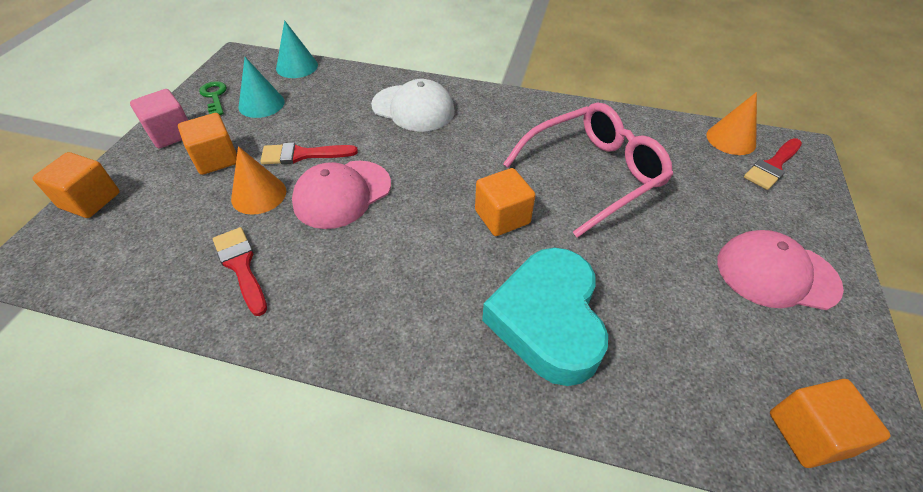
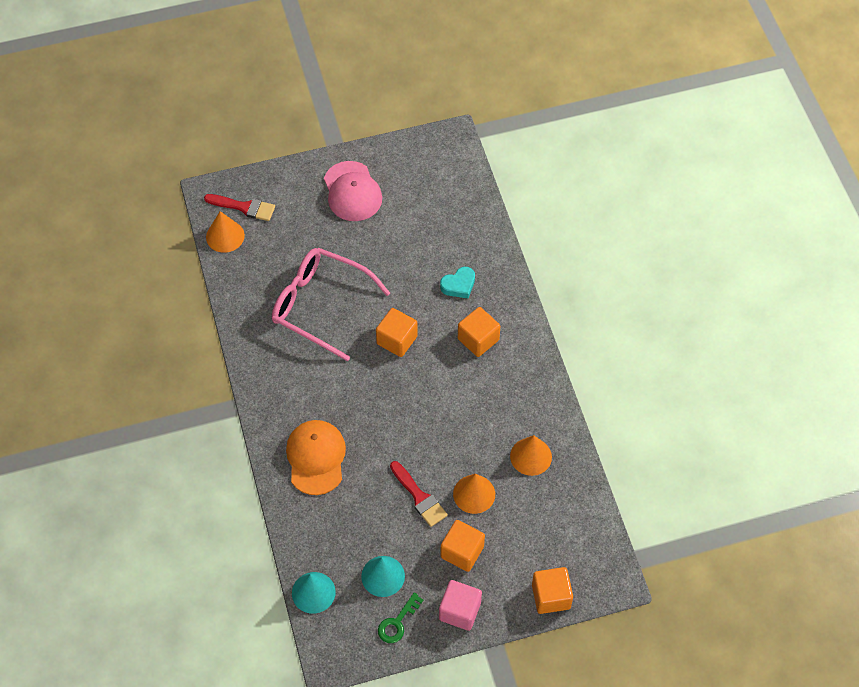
camera: 120 degrees left, 10 degrees up
(241, 266) = (531, 456): red brush -> orange cone
(342, 194) = (439, 443): pink cap -> none
(413, 108) = (316, 458): white cap -> orange cap
(548, 320) = (459, 285): turquoise heart -> turquoise heart, size x0.45
(808, 433) = (450, 167): orange cube -> orange cube (478, 339)

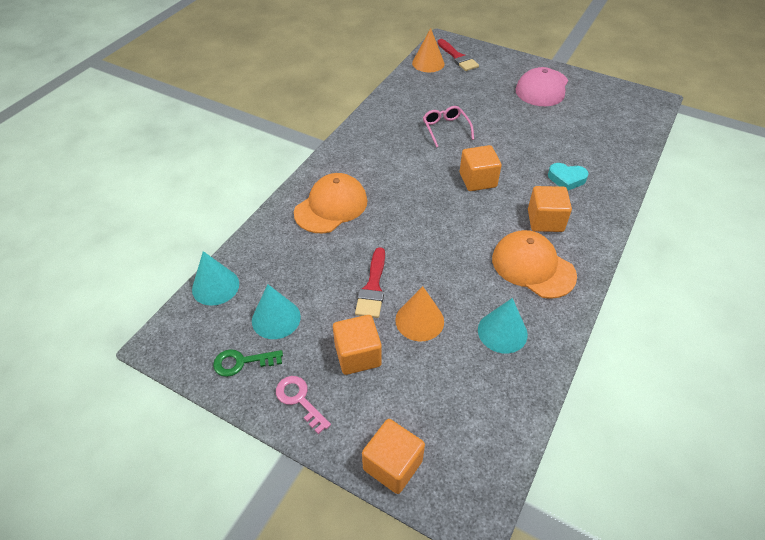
camera: 45 degrees right, 10 degrees down
(321, 306) = (446, 129): pink glasses -> pink glasses, size x0.49
(460, 611) = (299, 400): pink cube -> pink key
(505, 388) = (533, 267): none -> orange cap
(531, 456) = (502, 332): orange cone -> turquoise cone

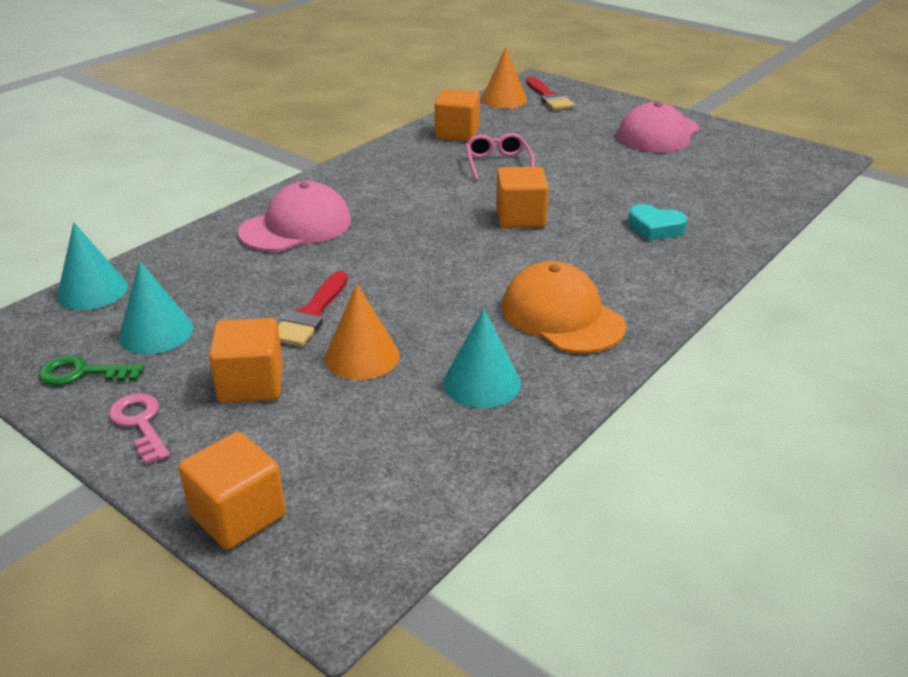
camera: 10 degrees right, 15 degrees down
(331, 206) = (296, 226): orange cap -> pink cap
(545, 221) = (603, 268): orange cube -> orange cube (457, 133)

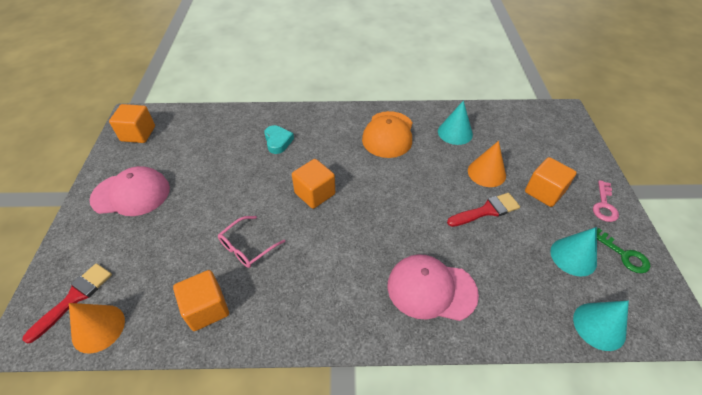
camera: 130 degrees left, 15 degrees up
(238, 515) = (582, 146): orange cube -> orange cube (138, 134)

